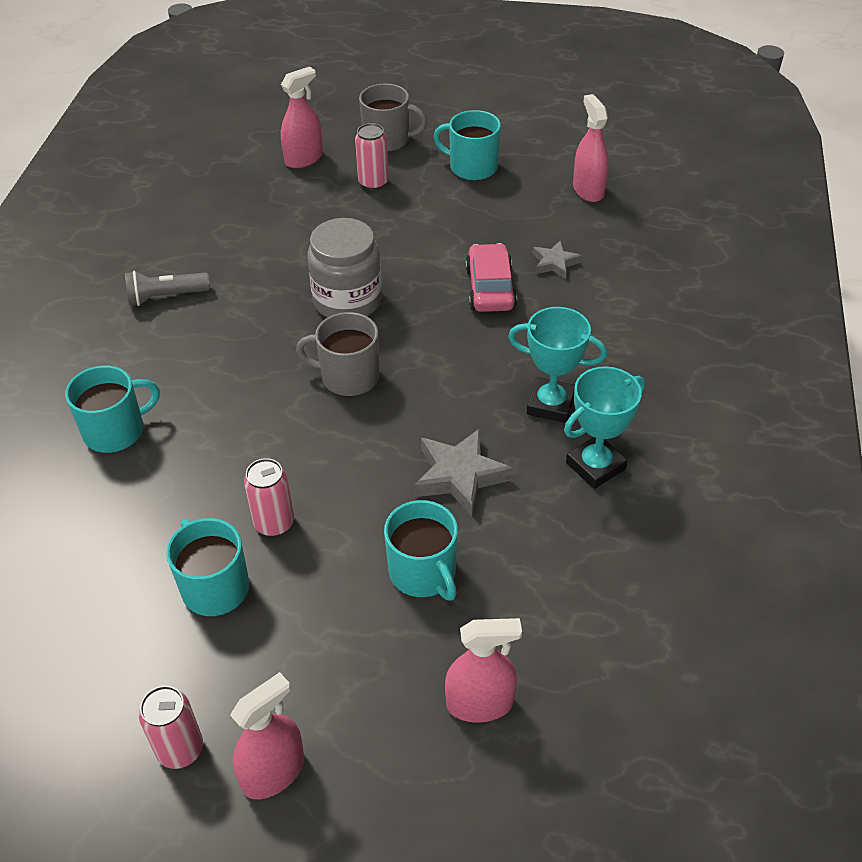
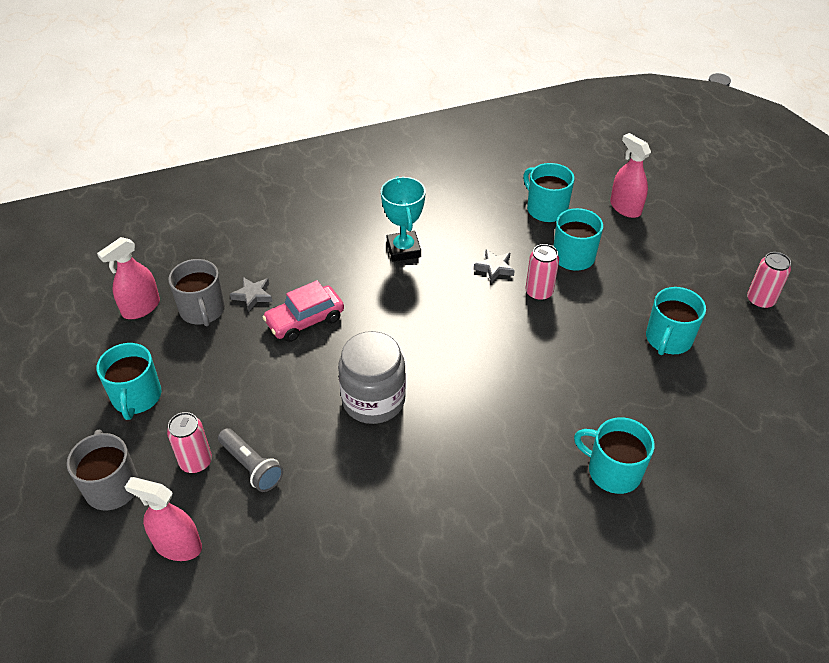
camera: 120 degrees left, 0 degrees up
(166, 297) = (454, 536): grey flashlight -> grey flashlight (252, 466)
(273, 772) = (731, 261): pink spray bottle -> none
(274, 523) = (603, 335): pink can -> pink can (539, 292)
(348, 377) = (454, 359): grey mug -> grey mug (202, 310)
(460, 476) = (494, 268): grey star -> grey star, size x0.59
(539, 594) = (546, 209): none -> turquoise mug
(595, 466) = (439, 216): turquoise trophy -> none

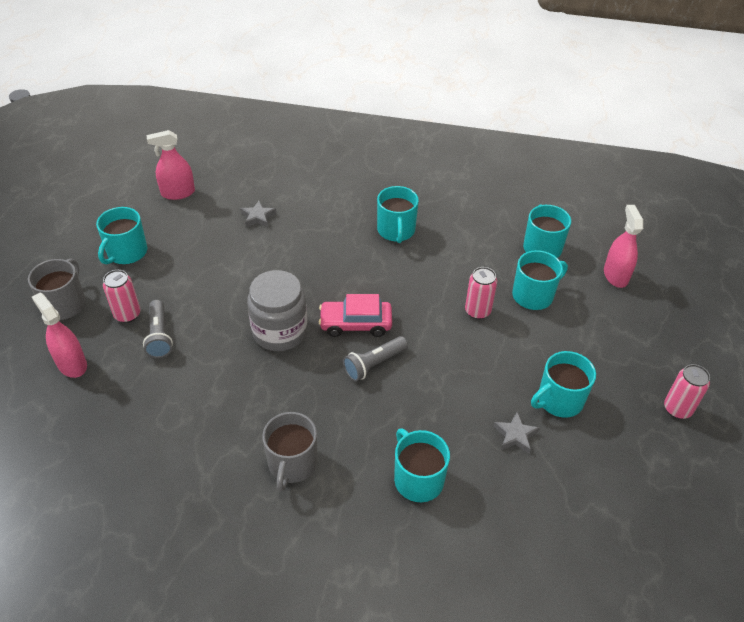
camera: 30 degrees right, 0 degrees up
(202, 310) = (216, 212): grey mug -> grey mug (292, 464)
(305, 320) = (279, 251): pink car -> pink car (355, 324)
(403, 249) = (396, 230): turquoise trophy -> turquoise mug
(489, 387) = (374, 364): none -> grey flashlight
(494, 268) = (457, 276): grey star -> grey star (515, 435)

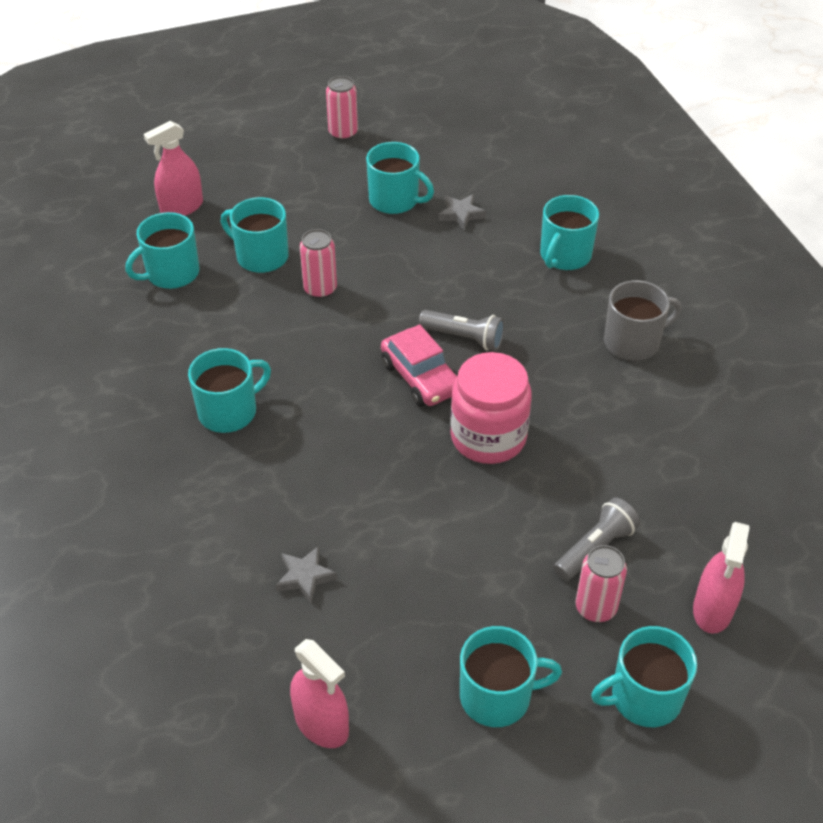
camera: 120 degrees left, 0 degrees up
(65, 304) = (644, 697): grey mug -> turquoise mug
(280, 331) = (488, 437): grey jar -> pink jar

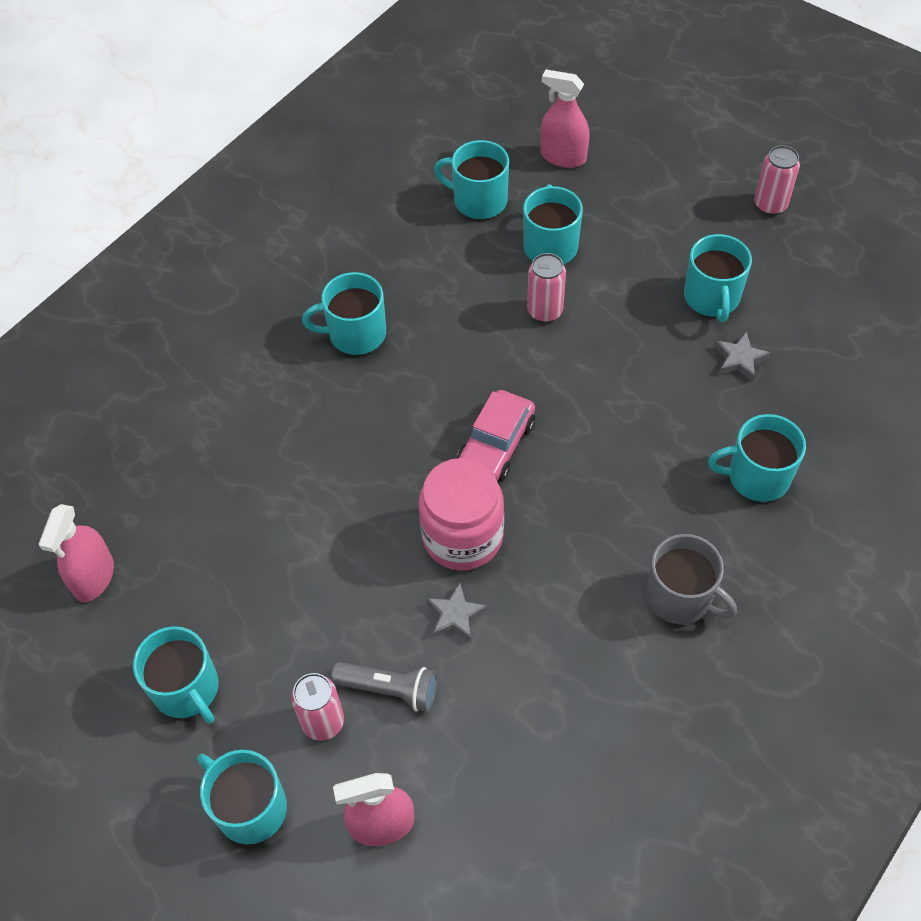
camera: 60 degrees right, 10 degrees up
(229, 411) = (355, 334): turquoise mug -> turquoise mug turned 150 degrees clockwise
(305, 577) = (222, 486): grey star -> grey star (455, 616)
(464, 338) = (572, 452): grey flashlight -> none

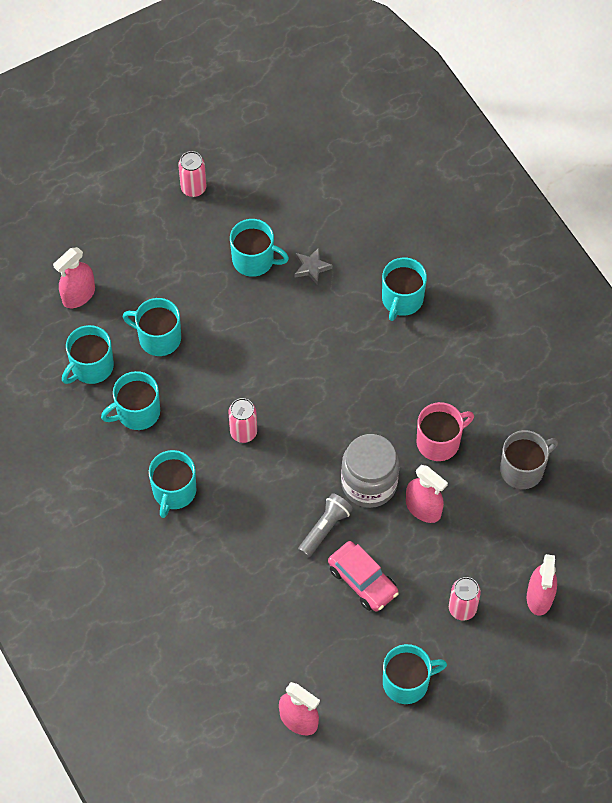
camera: 70 degrees left, 5 degrees up
(250, 807) = (500, 667): turquoise mug -> turquoise mug (137, 412)
(390, 689) = (457, 563): grey flashlight -> grey flashlight (325, 528)
(455, 616) = (423, 508): grey star -> pink spray bottle
(462, 536) = (369, 483): pink jar -> grey jar
(496, 445) = (310, 438): pink car -> pink car (363, 580)
(545, 311) = (214, 364): pink can -> pink can (243, 432)
(566, 599) = (439, 441): none -> pink mug
(680, 597) = (464, 379): grey mug -> grey mug (523, 469)

